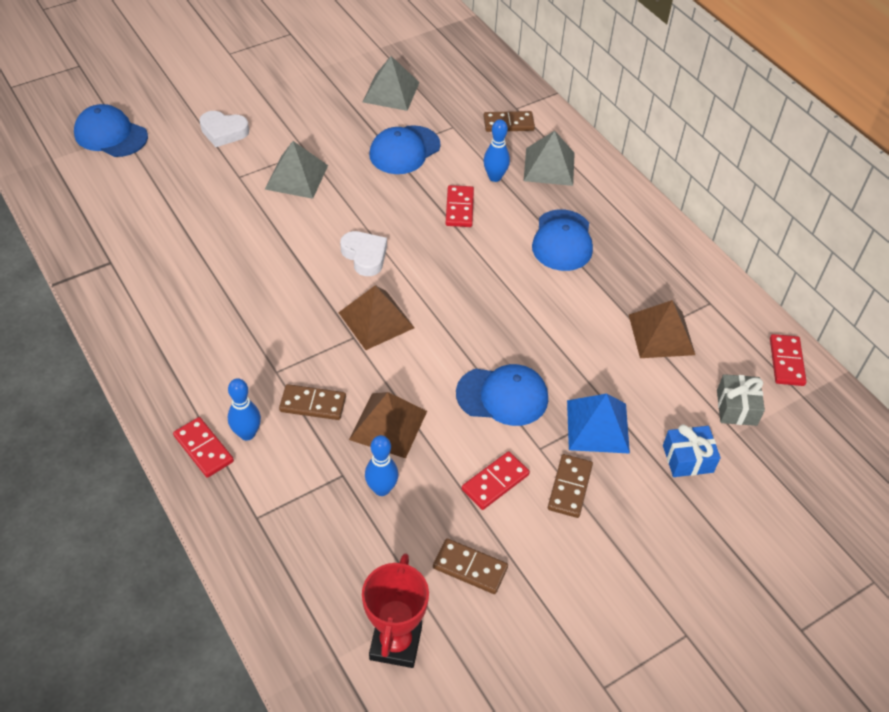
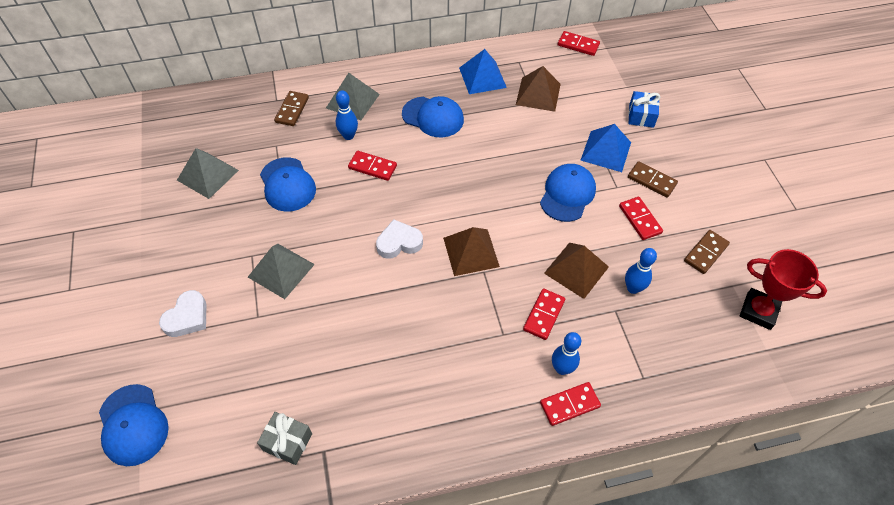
camera: 70 degrees left, 5 degrees up
(110, 135) = (133, 425): blue cap -> blue cap turned 75 degrees counterclockwise
(313, 404) = (543, 315): brown domino -> red domino
(657, 272) = (482, 77): none -> blue pyramid
(736, 407) = (607, 80): grey gift -> grey gift (287, 442)

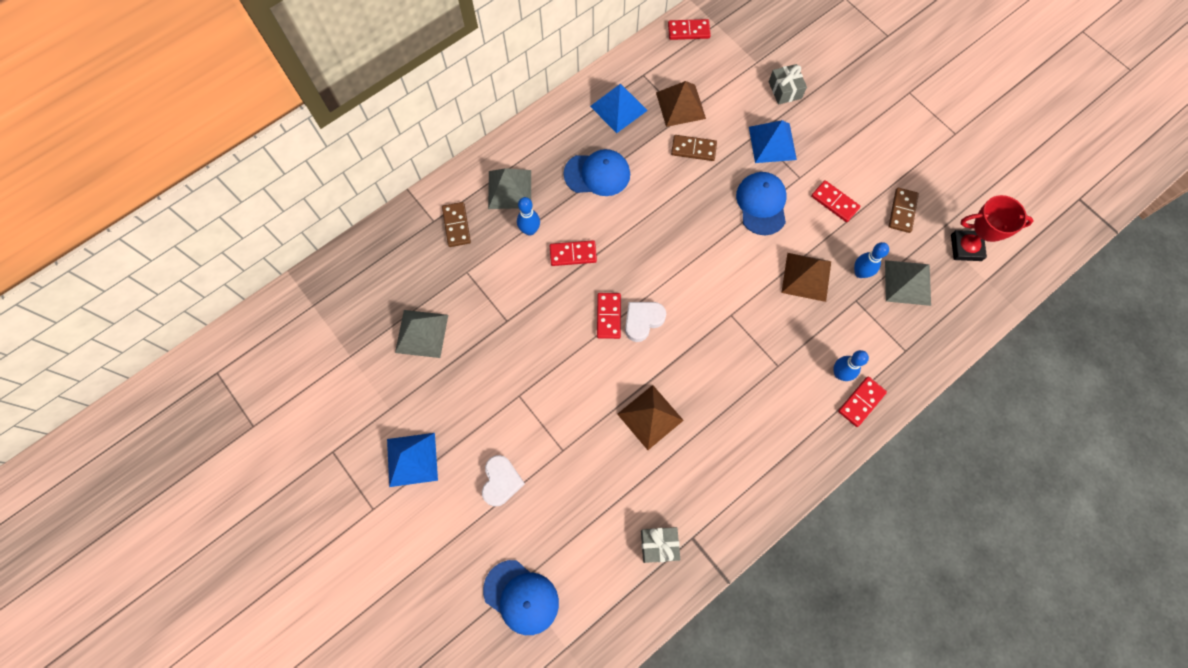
camera: 25 degrees left, 15 degrees up
(129, 265) = (412, 459): none -> blue pyramid
(281, 270) = (555, 397): grey pyramid -> grey pyramid (907, 282)
(287, 185) = (505, 309): blue cap -> none
(471, 252) = (710, 301): brown pyramid -> brown pyramid (650, 417)
(543, 315) = (801, 332): red domino -> red domino (608, 316)
(641, 116) = (785, 90): blue gift -> grey gift
(651, 181) = (826, 157): brown domino -> brown domino (693, 149)

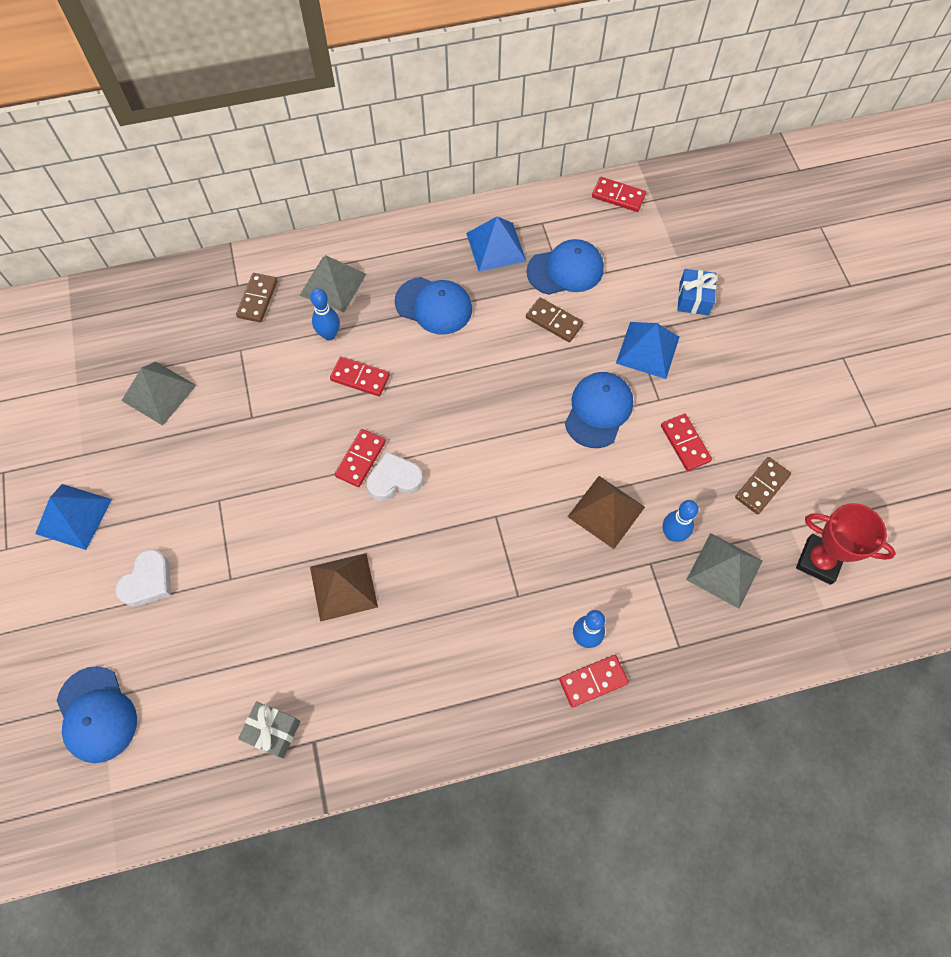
camera: 25 degrees right, 5 degrees down
(680, 105) = (565, 270): brown pyramid -> blue cap
(785, 90) = (694, 299): grey gift -> blue gift

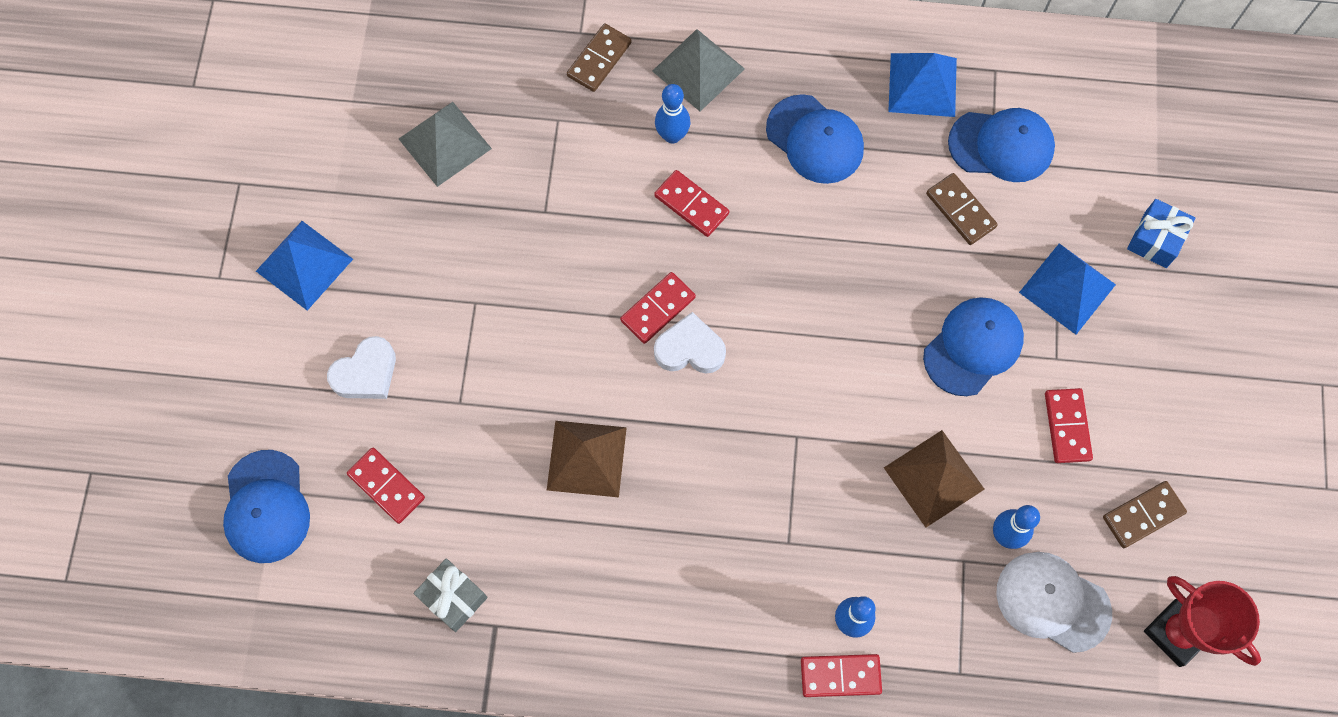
camera: 20 degrees right, 5 degrees up
(618, 196) = (1110, 65): red domino -> red domino (386, 486)
(724, 570) = (1052, 601): grey pyramid -> white cap

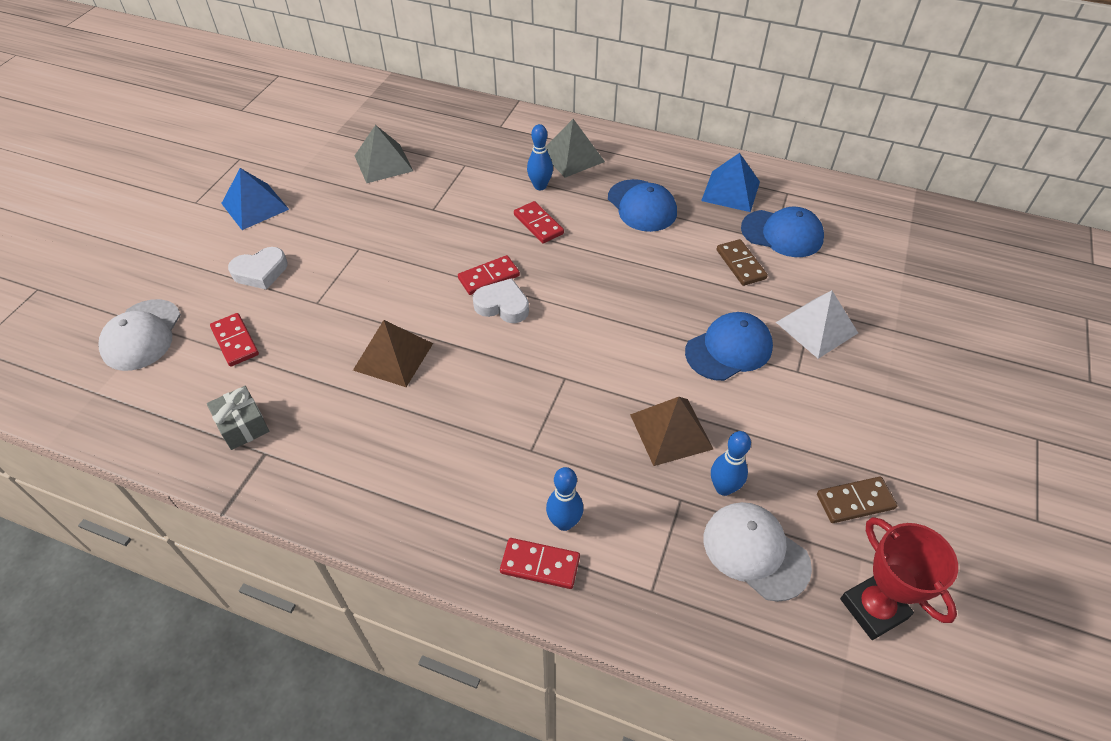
camera: 15 degrees right, 20 degrees down
(266, 507) = (142, 335): blue cap -> white cap
(599, 59) = (507, 141): brown domino -> none
(1067, 288) = (816, 327): blue pyramid -> white pyramid
(1067, 426) = (797, 420): red domino -> none
(1155, 239) = (896, 311): blue gift -> none

